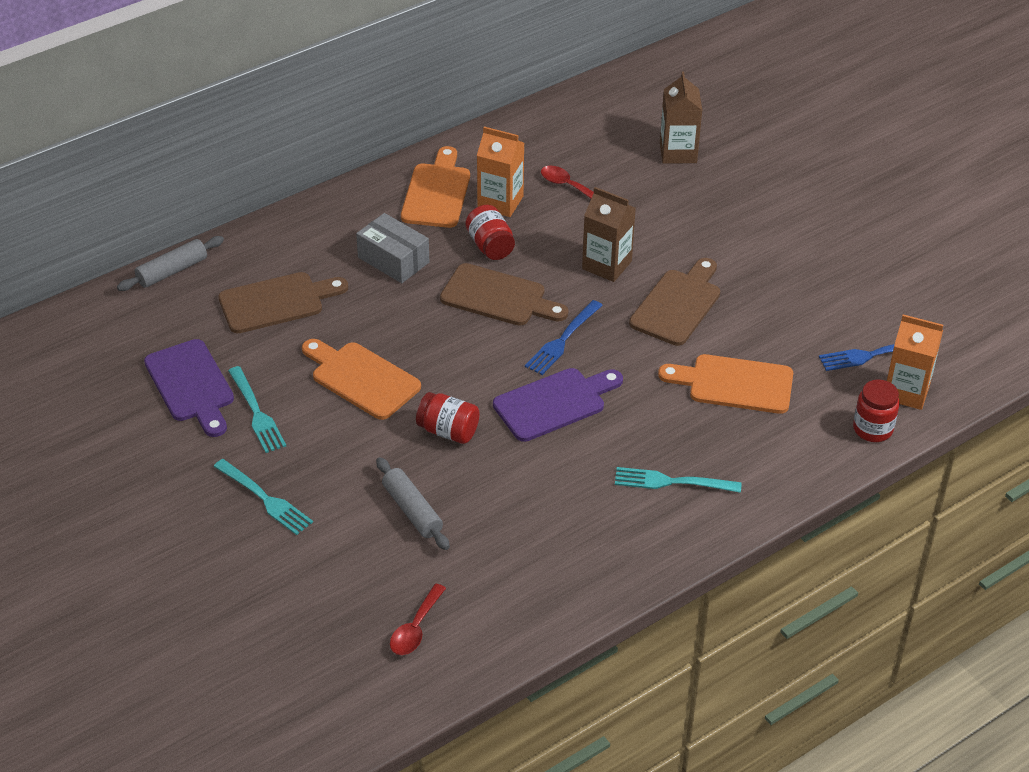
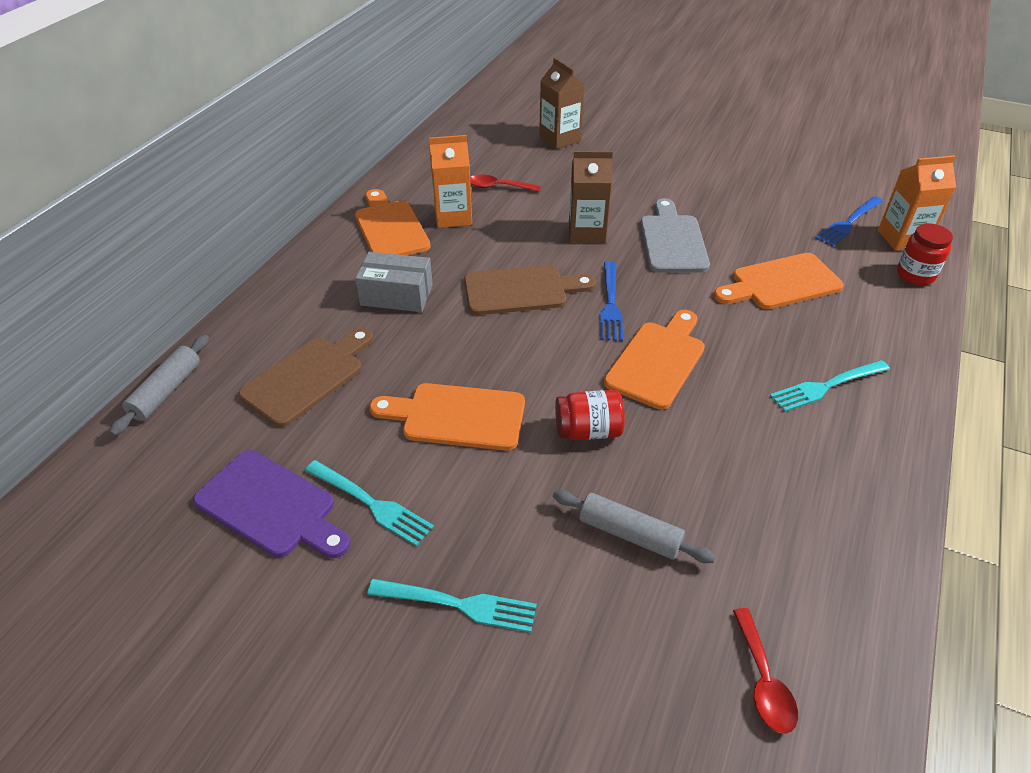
camera: 30 degrees left, 0 degrees up
(490, 246) = (475, 252): red jar -> none
(554, 403) = (658, 361): purple cutting board -> orange cutting board
(678, 304) = (672, 240): brown cutting board -> grey cutting board

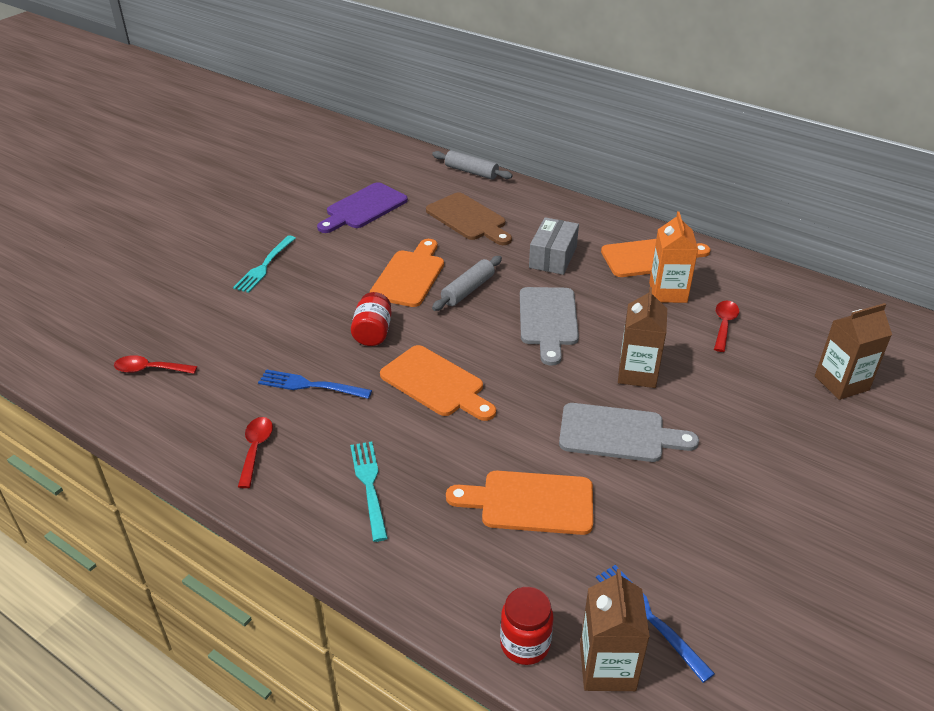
camera: 100 degrees right, 5 degrees down
(371, 503) = (350, 240): turquoise fork -> none
(521, 290) = (548, 320): brown cutting board -> grey cutting board
(610, 304) = (519, 370): blue fork -> blue fork (310, 385)
(629, 534) = (276, 336): grey rolling pin -> grey rolling pin (468, 290)
(781, 283) = (530, 502): orange cutting board -> orange cutting board turned 75 degrees counterclockwise
(836, 494) = (256, 449): none -> red spoon
(902, 238) = (607, 667): orange carton -> brown carton

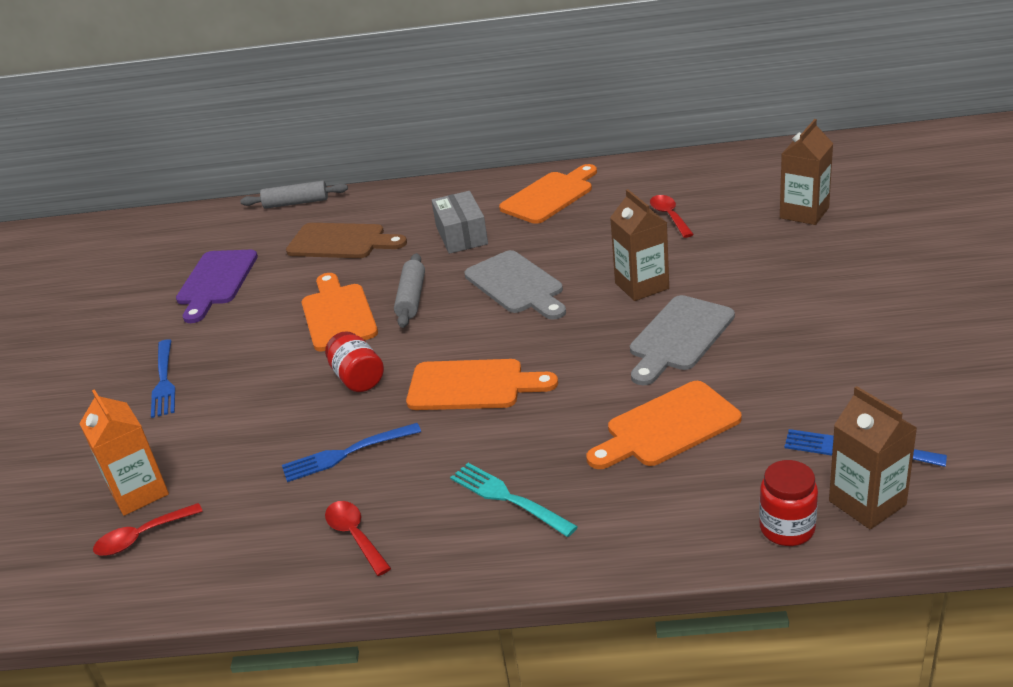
camera: 30 degrees left, 5 degrees down
(265, 266) = (164, 381): turquoise fork -> blue fork
(618, 434) = (679, 337): grey cutting board -> grey cutting board turned 150 degrees clockwise
(668, 292) = (596, 215): orange carton -> orange carton (139, 492)

